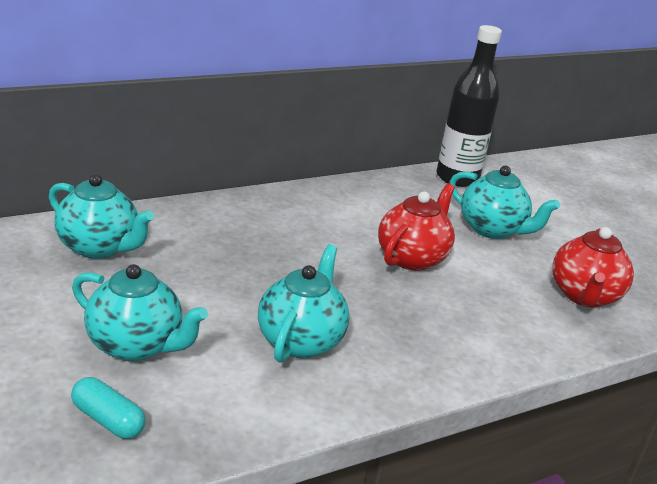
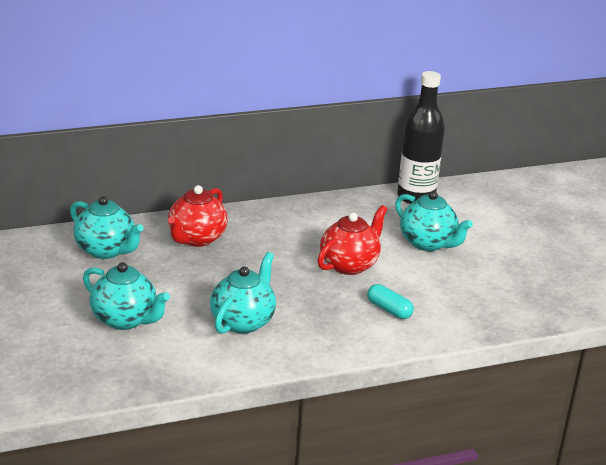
camera: 10 degrees right, 0 degrees up
(108, 420) = (101, 364): turquoise capsule -> turquoise capsule (389, 310)
(584, 296) = (482, 299): red teapot -> red teapot (196, 239)

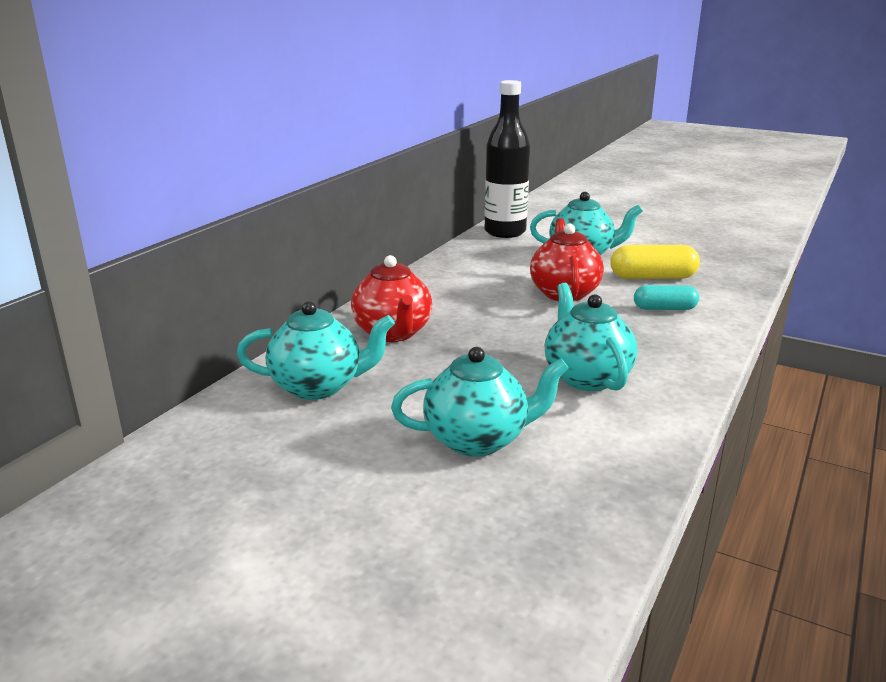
camera: 40 degrees left, 5 degrees down
(437, 285) = (653, 277): none -> yellow capsule

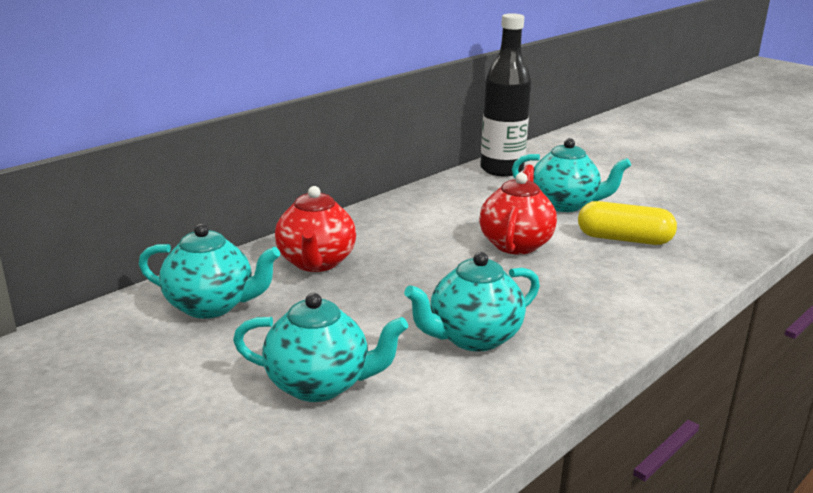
camera: 15 degrees right, 0 degrees up
(586, 377) = (473, 338): turquoise teapot -> turquoise teapot turned 120 degrees counterclockwise
(664, 308) = (611, 276): turquoise capsule -> none

